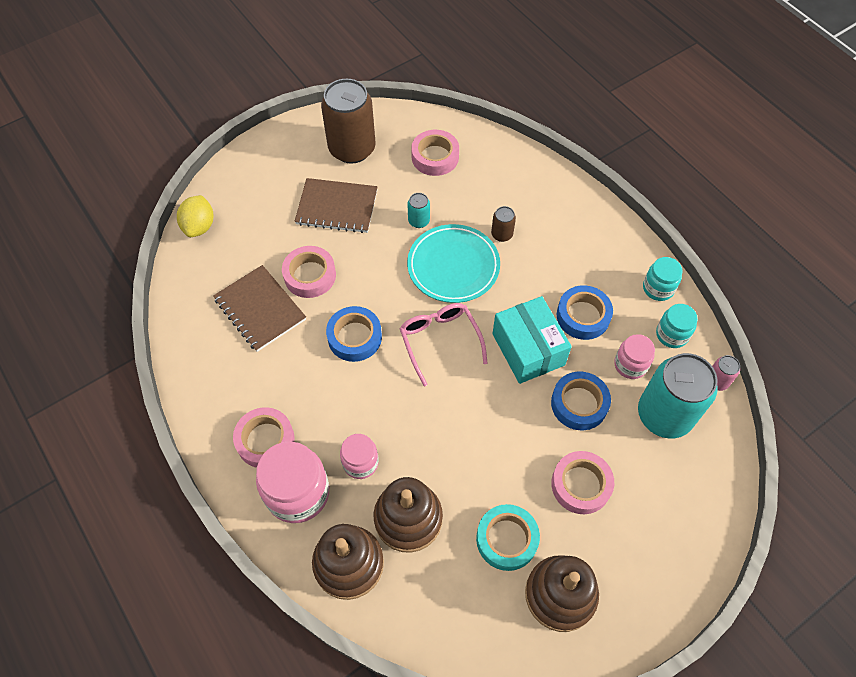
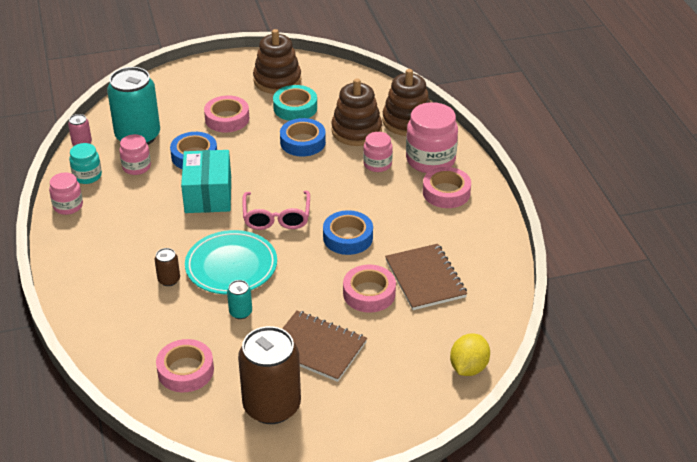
camera: 160 degrees left, 20 degrees down
(583, 316) = (146, 204): blue tape -> blue tape (302, 142)
(658, 288) = (68, 206): turquoise jar -> pink jar

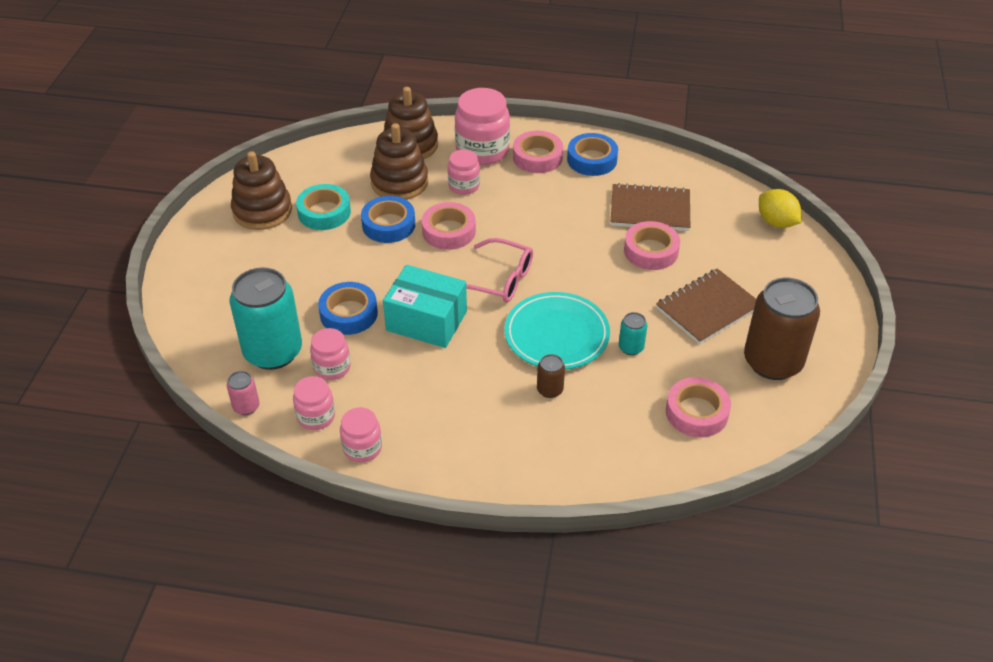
camera: 65 degrees left, 5 degrees up
(87, 176) = (316, 416): turquoise jar -> pink jar
(227, 119) = (300, 269): pink tape -> pink tape (449, 231)
(348, 237) = (562, 240): blue tape -> blue tape (592, 160)

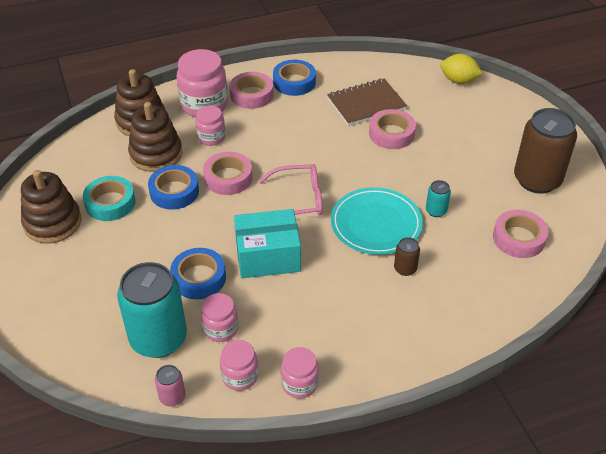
camera: 30 degrees left, 0 degrees up
(707, 308) = (464, 159): brown notebook -> none

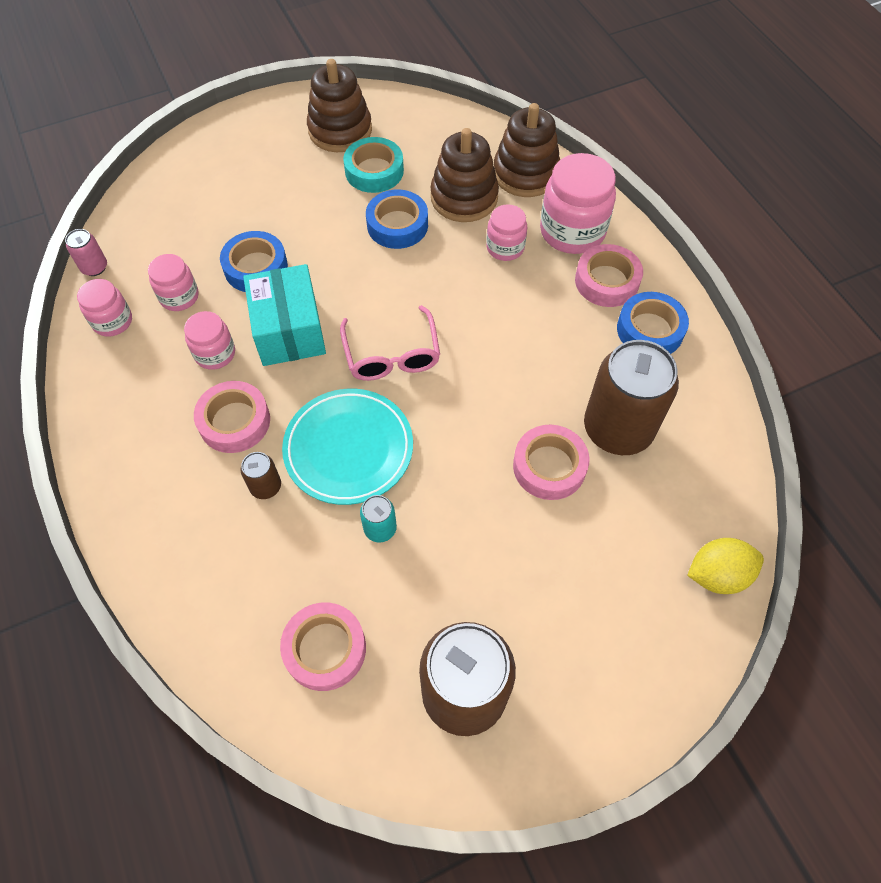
camera: 85 degrees right, 15 degrees up
(158, 339) = (171, 245): turquoise can -> none
(228, 178) = (427, 275): pink tape -> pink tape (234, 421)
(299, 384) = (95, 378): pink jar -> pink jar (215, 354)
(366, 104) = (617, 429): brown notebook -> brown can
(458, 81) = (717, 574): yellow lemon -> yellow lemon turned 60 degrees clockwise

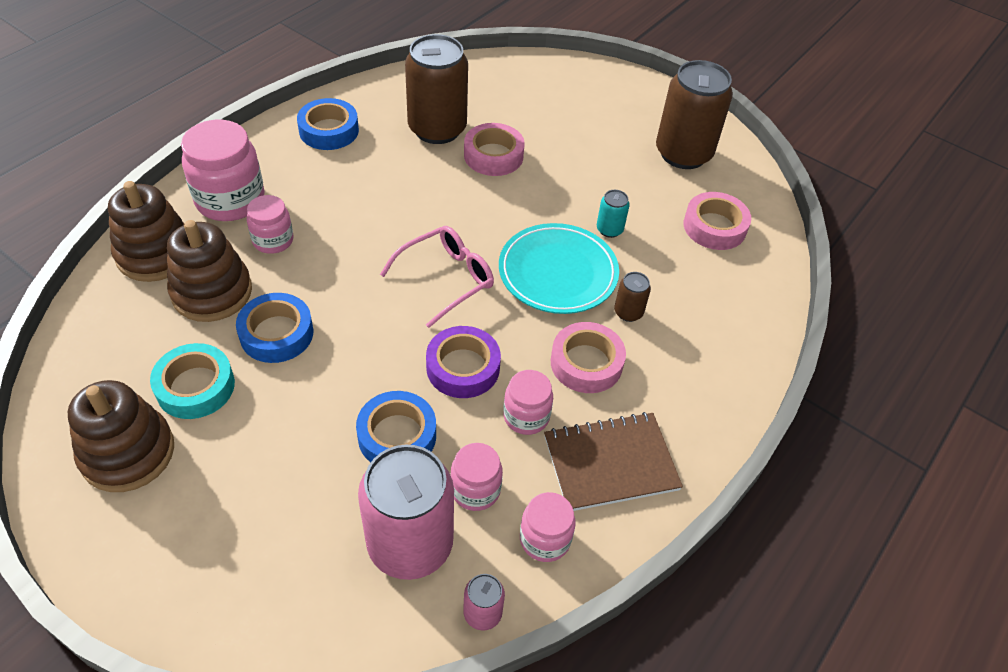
camera: 120 degrees left, 10 degrees down
(135, 391) = (610, 463): none -> brown notebook
(169, 247) = (410, 544): none -> pink can
(289, 330) = (463, 367): turquoise box -> purple tape
(607, 281) = (285, 165): pink tape -> none
(717, 574) = (520, 67): yellow lemon -> none

